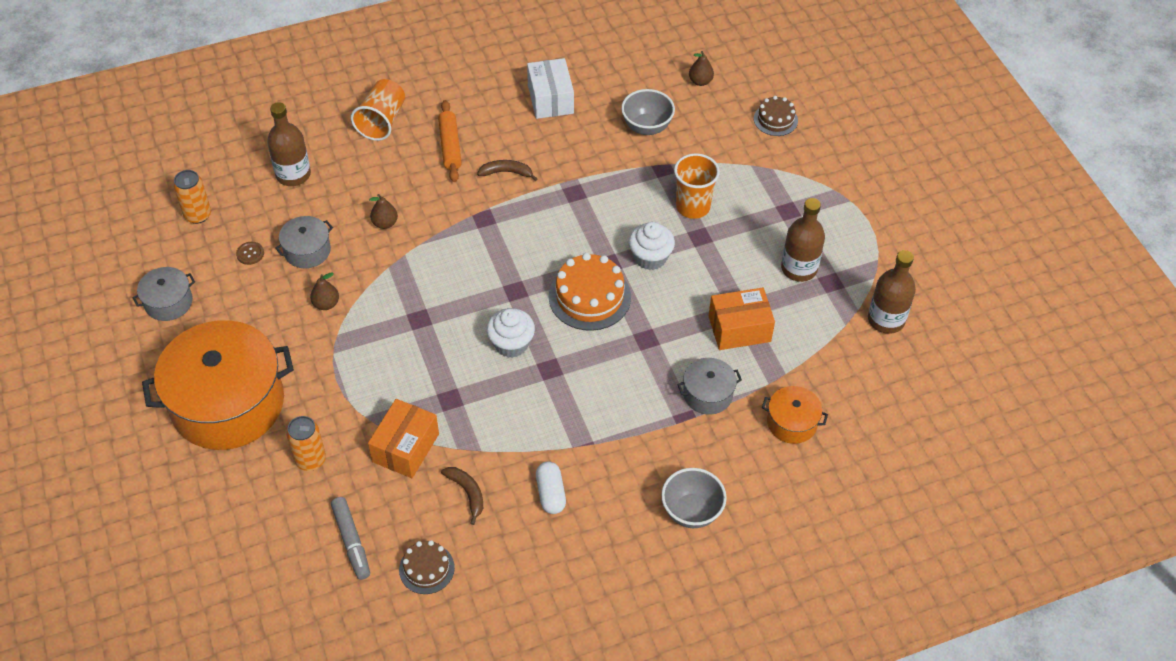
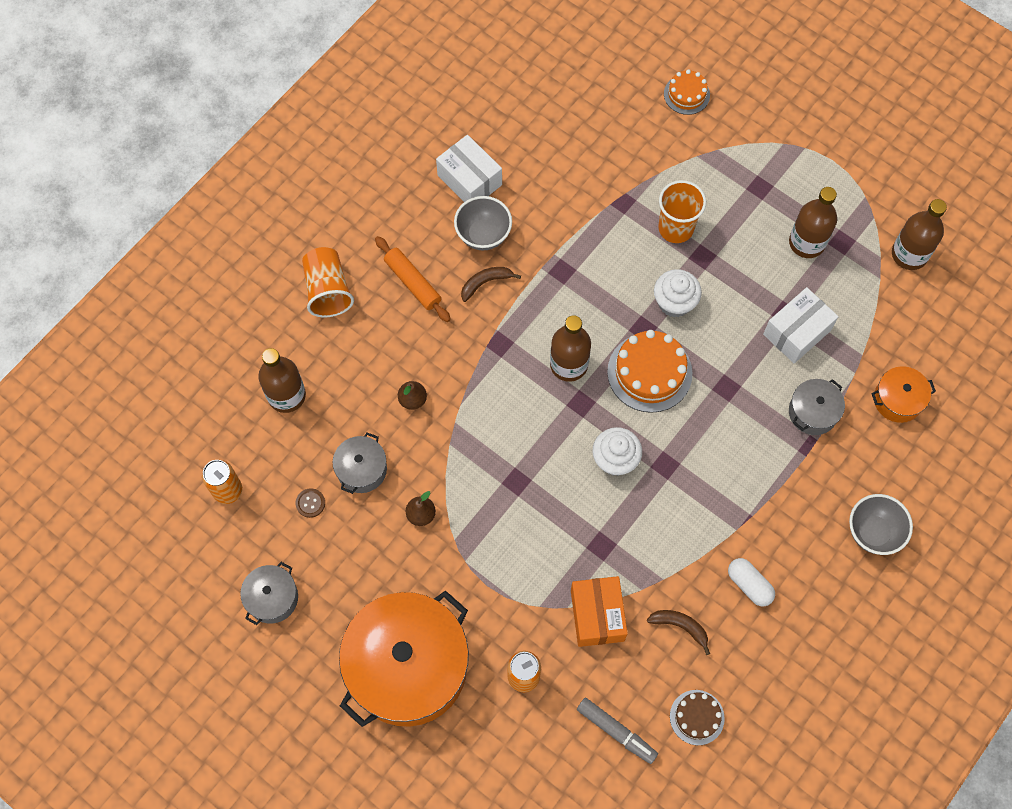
camera: 30 degrees left, 15 degrees up
(527, 259) = (568, 364): none -> brown bottle
(646, 127) = (578, 164): grey bowl -> grey bowl (483, 235)
(700, 81) = (593, 87): brown pear -> none
(739, 329) = (796, 332): orange box -> white box
(775, 119) = (686, 94): brown cake -> orange cake

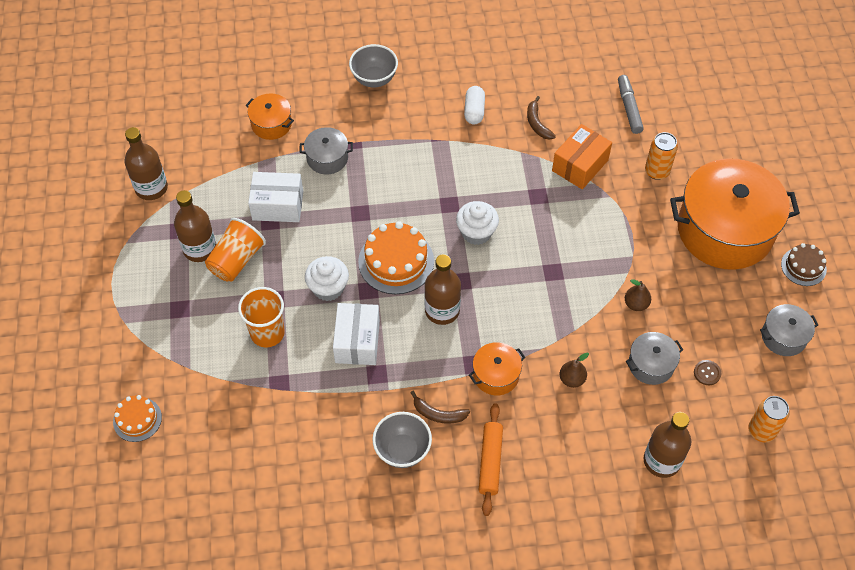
camera: 135 degrees left, 10 degrees down
(328, 290) = (559, 514): orange cup -> orange cup (236, 260)
(469, 180) = (366, 503): white box -> white box (357, 341)
(473, 350) = (496, 375): none -> orange pot
(697, 717) = (576, 80): brown cake -> brown cake (803, 266)

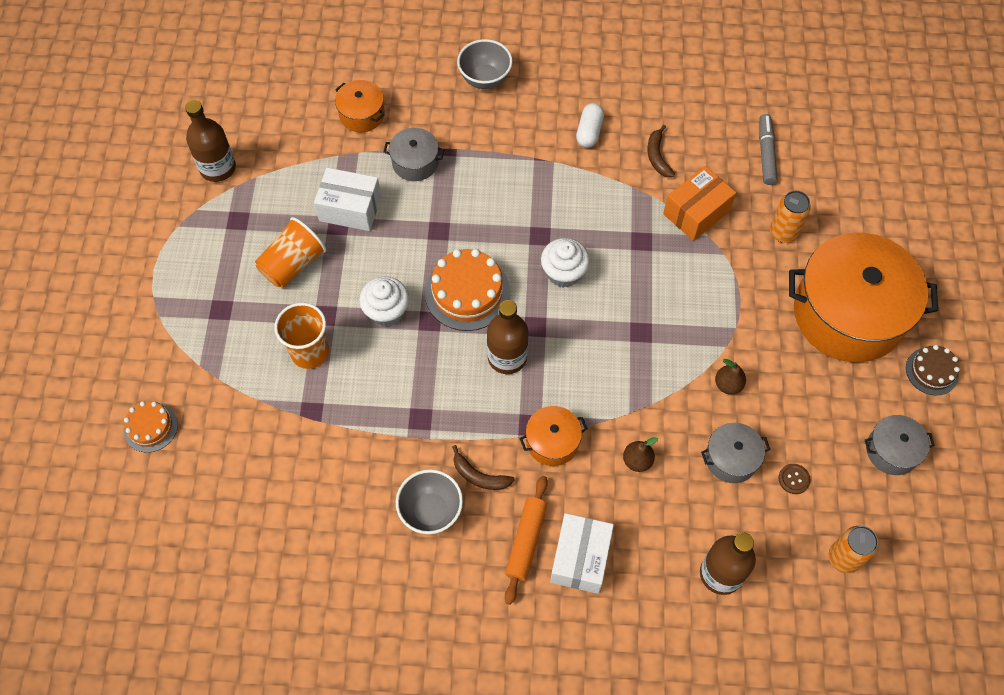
camera: 10 degrees right, 5 degrees up
(200, 249) = (256, 245): brown bottle -> none
(357, 341) = (406, 378): white box -> white box (580, 558)

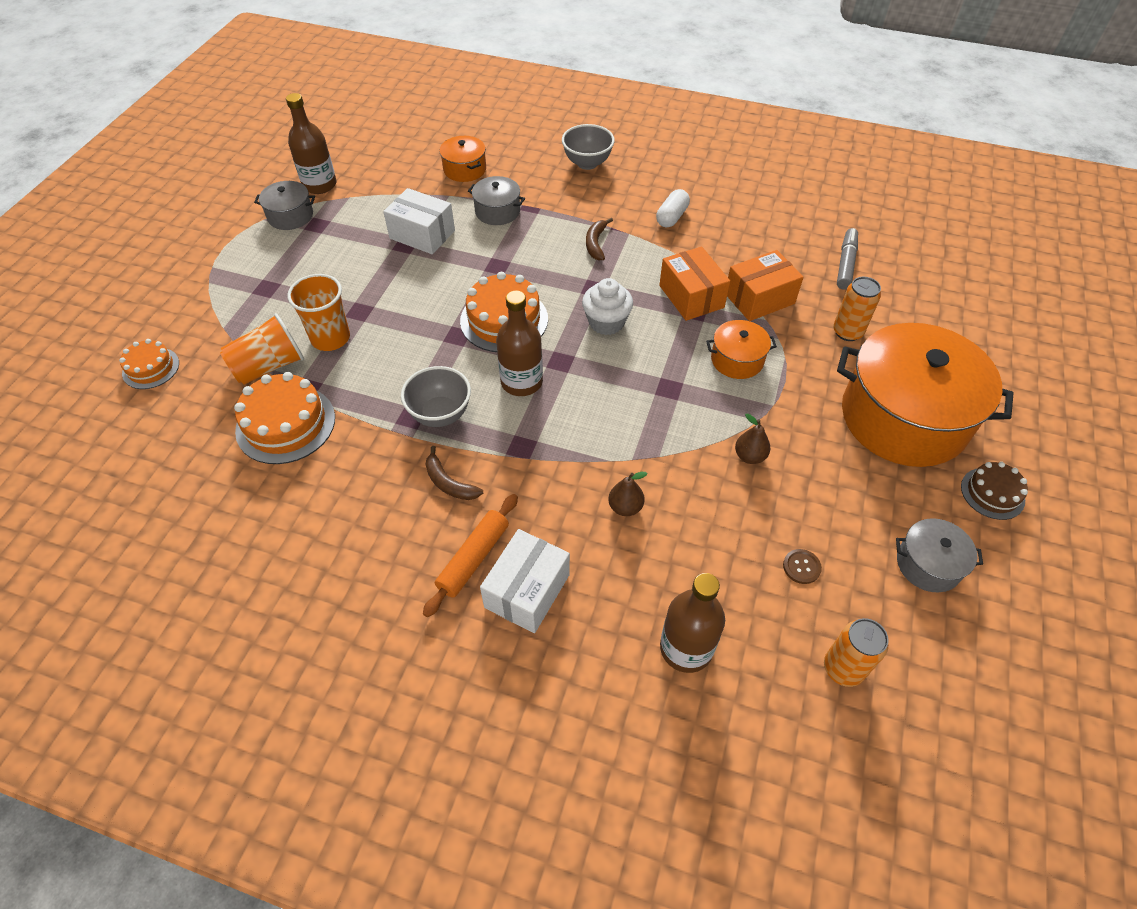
camera: 15 degrees right, 10 degrees down
(293, 264) = (349, 266): orange cup -> orange cup (269, 366)
(308, 454) = (285, 424): none -> orange cake
(386, 311) = (419, 320): white cupcake -> none
(431, 511) = (384, 504): grey bowl -> grey bowl (440, 414)
(552, 442) = (539, 468): orange pot -> orange pot (737, 360)
(633, 225) = (691, 296): none -> orange box
(657, 157) = (733, 247): brown banana -> brown banana (596, 244)
(731, 458) = (733, 529): grey pot -> grey pot (290, 216)

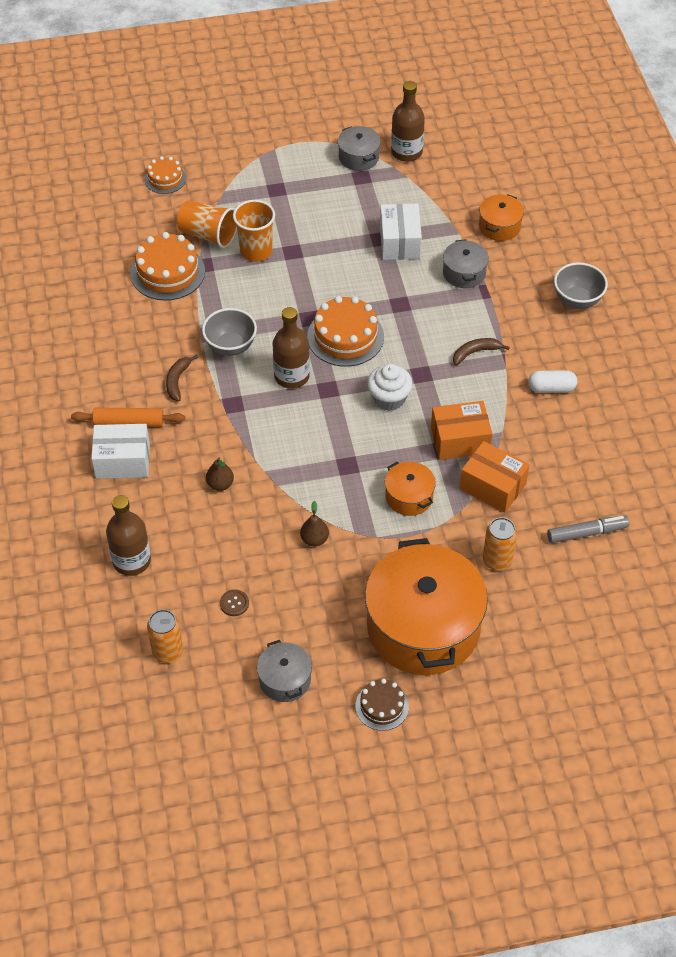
camera: 60 degrees right, 0 degrees up
(691, 296) = (460, 440): orange box -> orange box turned 45 degrees clockwise

